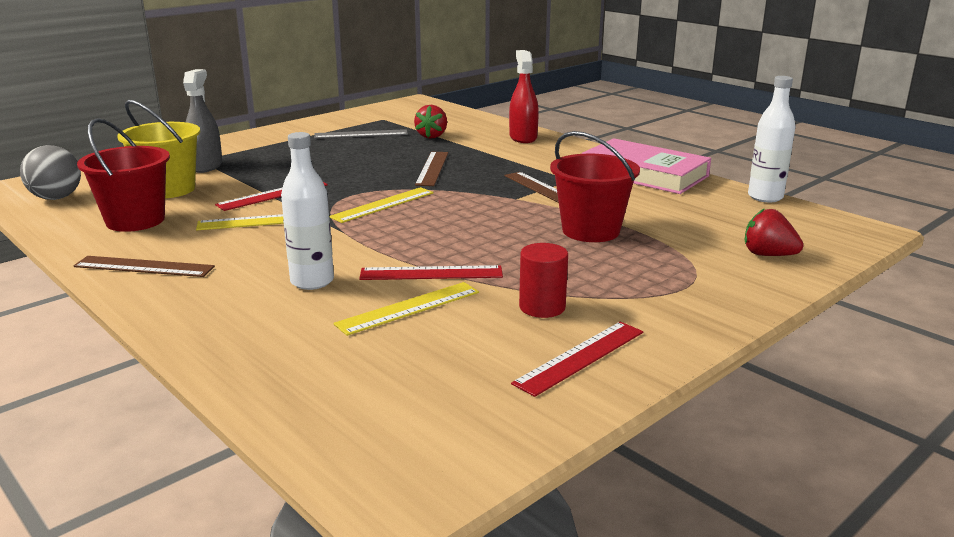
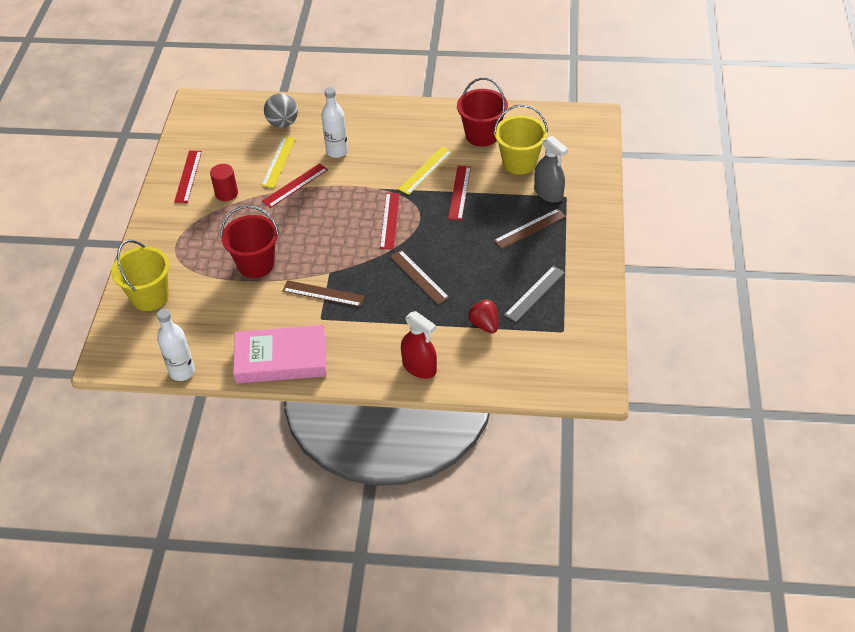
camera: 140 degrees right, 25 degrees up
(56, 198) = (555, 124): grey ball -> grey ball (283, 123)
(144, 267) = (417, 117): brown ruler -> brown ruler (530, 228)
(383, 205) = (390, 220): yellow ruler -> red ruler
(768, 255) = (150, 296): red strawberry -> yellow bucket

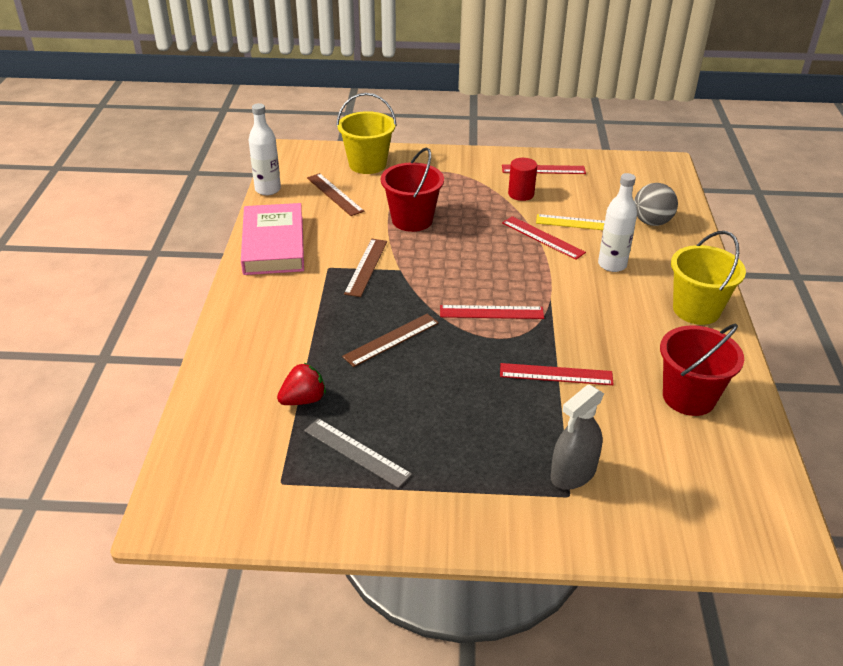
camera: 85 degrees right, 10 degrees down
(419, 367) = (241, 343): red spray bottle -> none
(425, 170) = (594, 341): yellow ruler -> none
(519, 162) = (637, 439): yellow bucket -> yellow bucket (696, 310)
(530, 228) = (490, 449): brown ruler -> brown ruler (334, 194)

